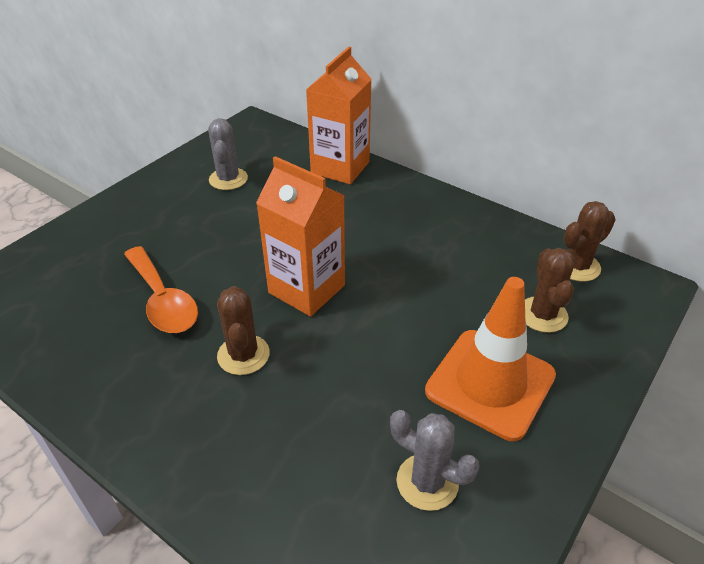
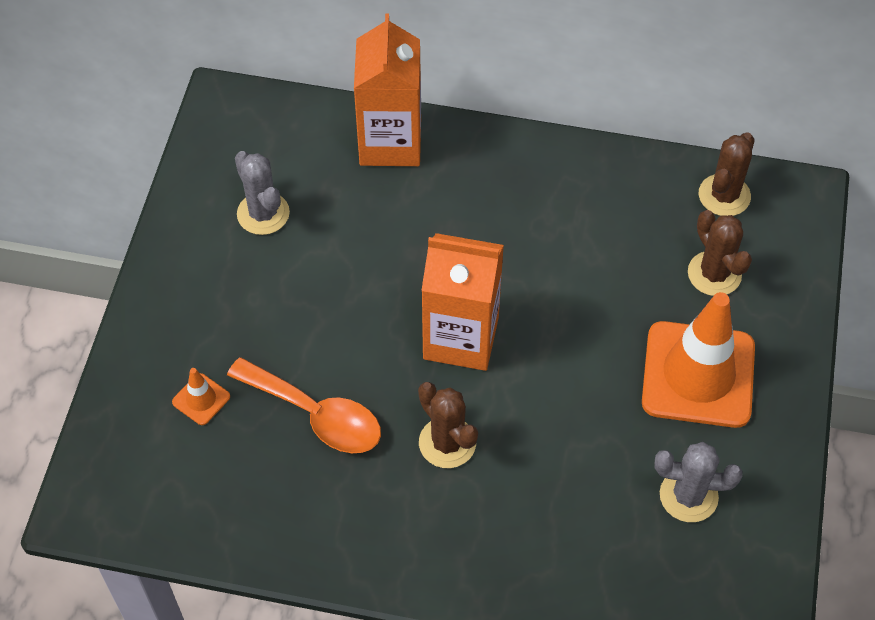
camera: 25 degrees left, 15 degrees up
(96, 263) = (201, 399): none -> orange traffic cone

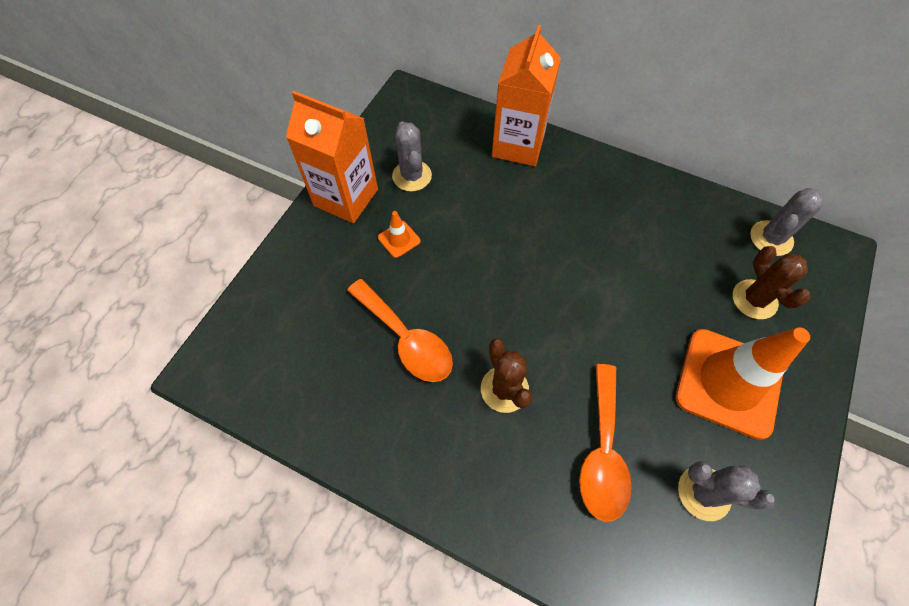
camera: 15 degrees right, 5 degrees up
(201, 399) = (323, 304): orange traffic cone -> orange traffic cone (399, 239)
(461, 338) = (536, 303): orange carton -> orange carton (346, 197)
(572, 482) = (602, 452): none -> orange spoon
(724, 195) = (771, 238): brown cactus -> grey cactus

